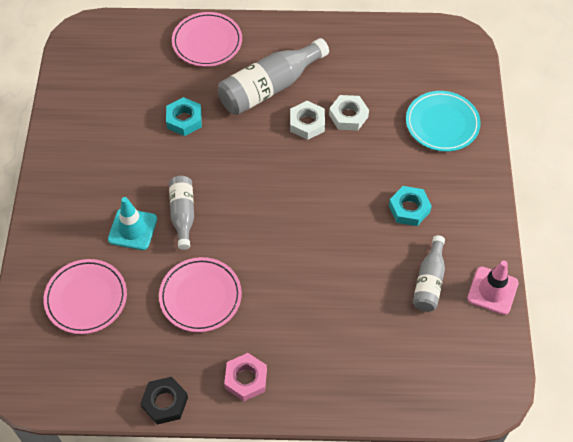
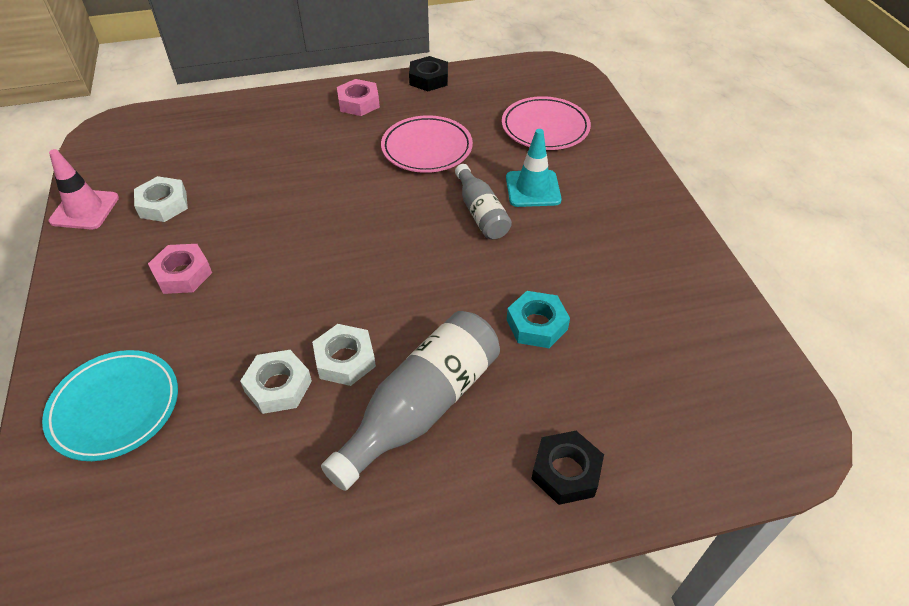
camera: 165 degrees right, 10 degrees down
(207, 42) = (566, 472): pink plate -> black nut
(409, 209) = (183, 274): turquoise nut -> pink nut
(429, 281) = (163, 204): grey bottle -> white nut

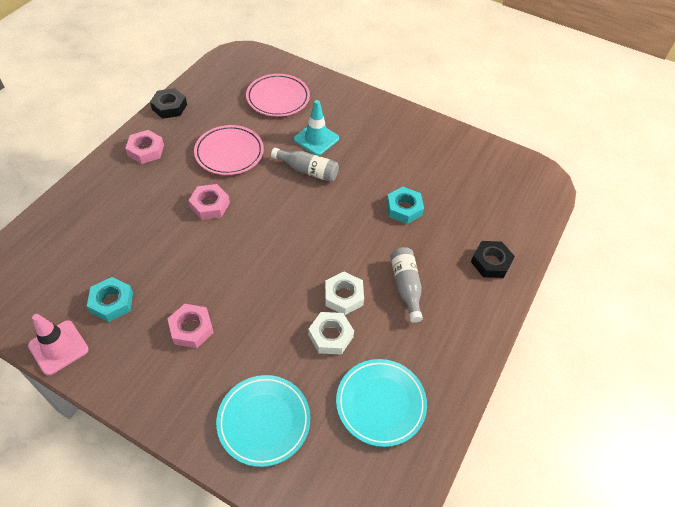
camera: 50 degrees left, 5 degrees up
(163, 204) = (112, 302): white nut -> turquoise nut
(225, 501) = (380, 403): none -> turquoise plate
(345, 182) = (210, 205): none -> pink nut
(422, 407) = (406, 287): grey bottle -> grey bottle, size x0.59

